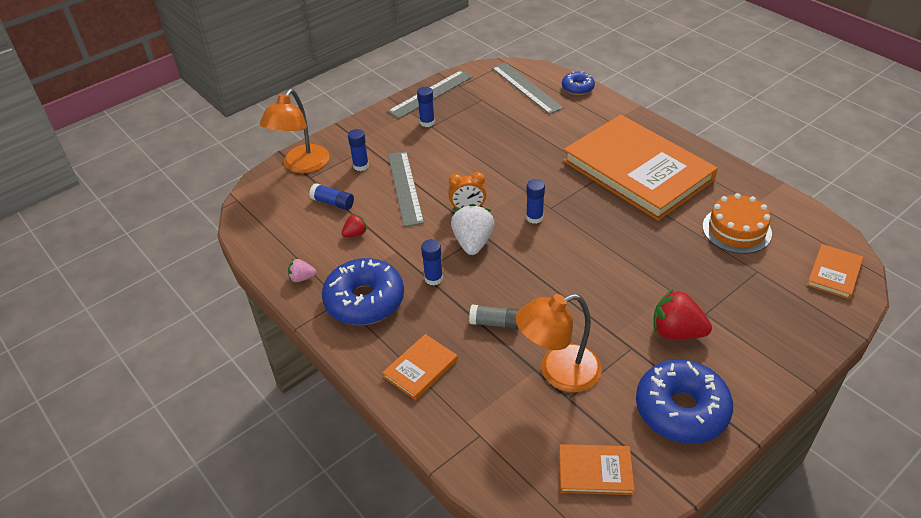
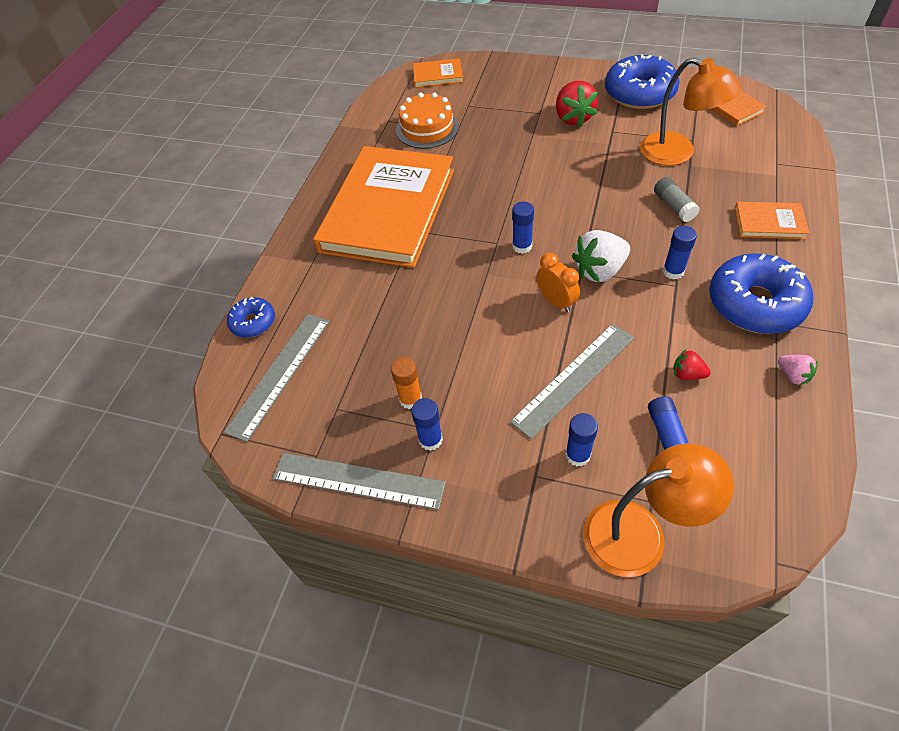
camera: 120 degrees left, 10 degrees up
(459, 125) = (410, 399): none -> orange glue stick

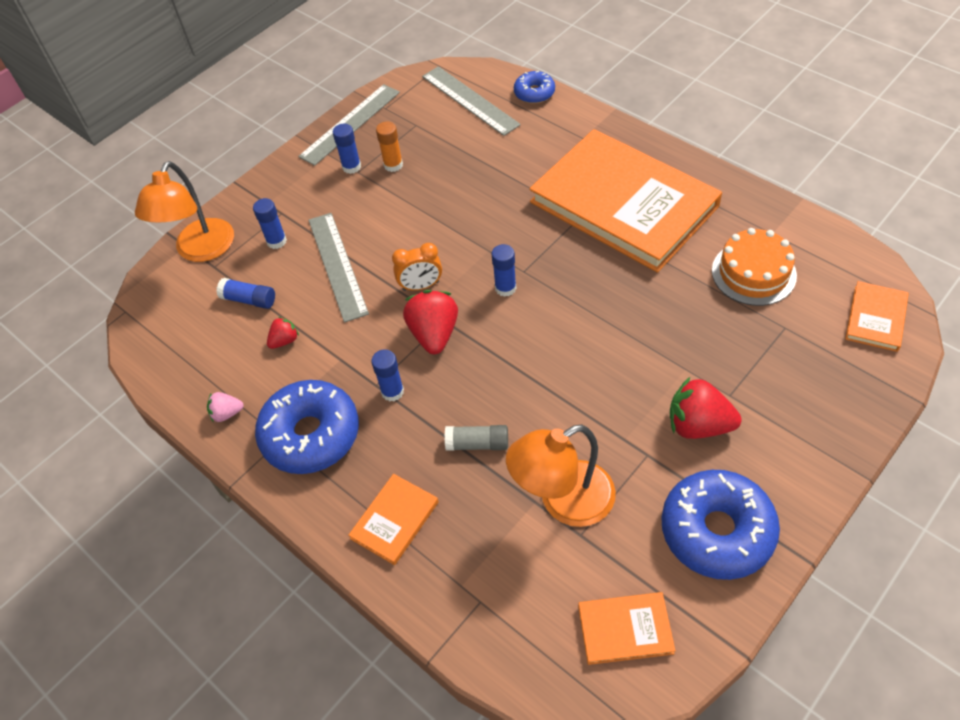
camera: 115 degrees right, 0 degrees up
(599, 270) = (434, 334): white strawberry -> red strawberry

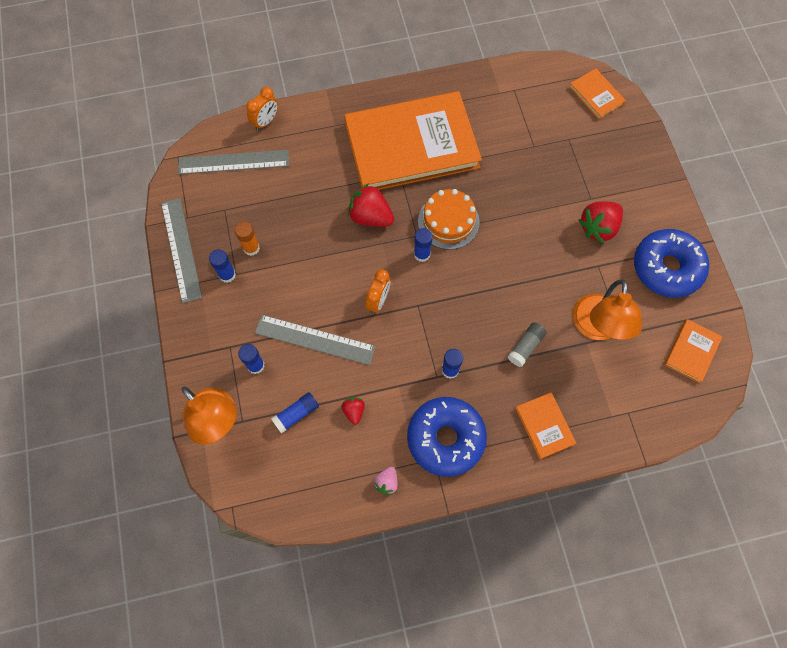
camera: 60 degrees left, 15 degrees up
(434, 334) = (424, 318): red strawberry -> red strawberry (370, 217)
(534, 93) = (266, 121): blue donut -> orange clock
(753, 273) = (520, 123): orange cake -> orange cake (448, 221)

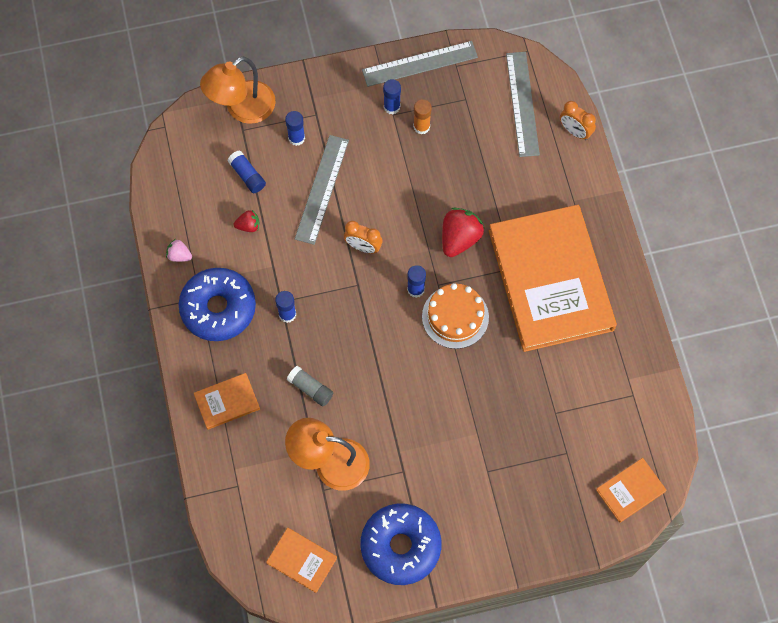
camera: 90 degrees right, 0 degrees up
(598, 227) = (450, 476): red strawberry -> none

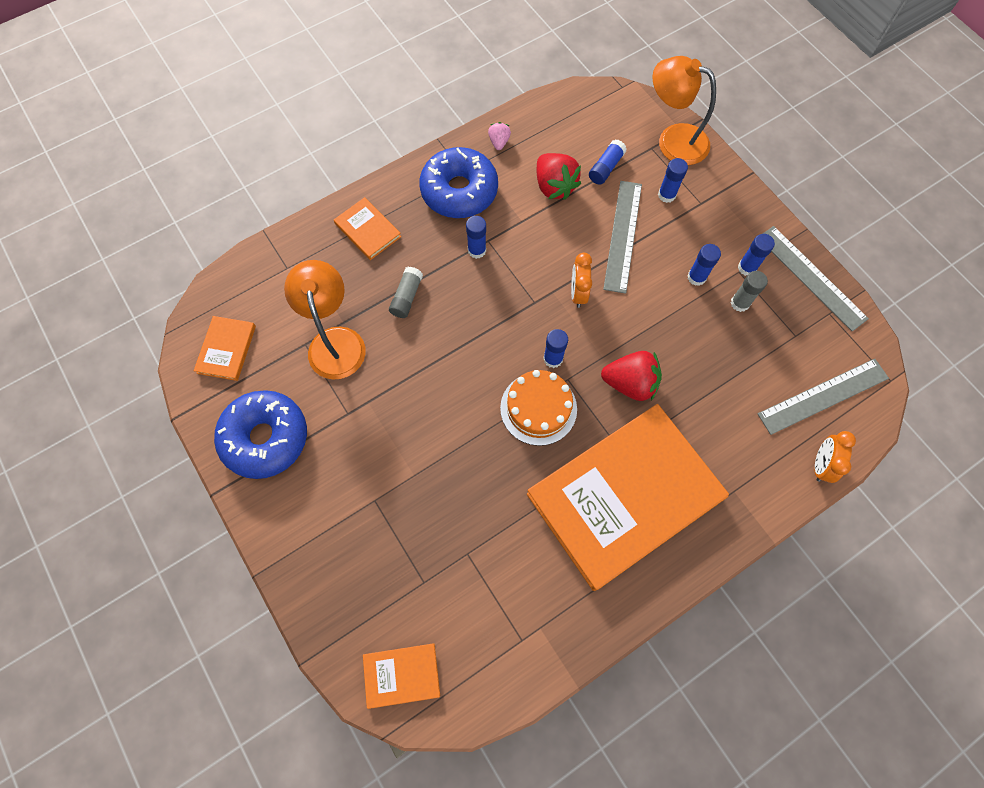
camera: 70 degrees right, 0 degrees up
(248, 226) = (554, 186): red strawberry -> red strawberry, size x1.90
(322, 189) = (623, 235): grey ruler -> grey ruler turned 75 degrees counterclockwise
(385, 149) = (696, 277): none -> blue glue stick
(421, 126) = (740, 303): orange glue stick -> grey glue stick
(630, 490) = (402, 675): orange book -> orange book turned 45 degrees counterclockwise

